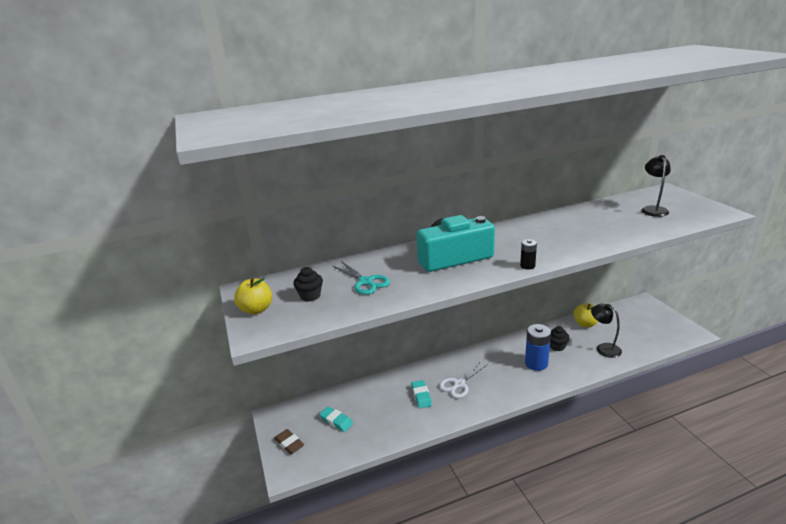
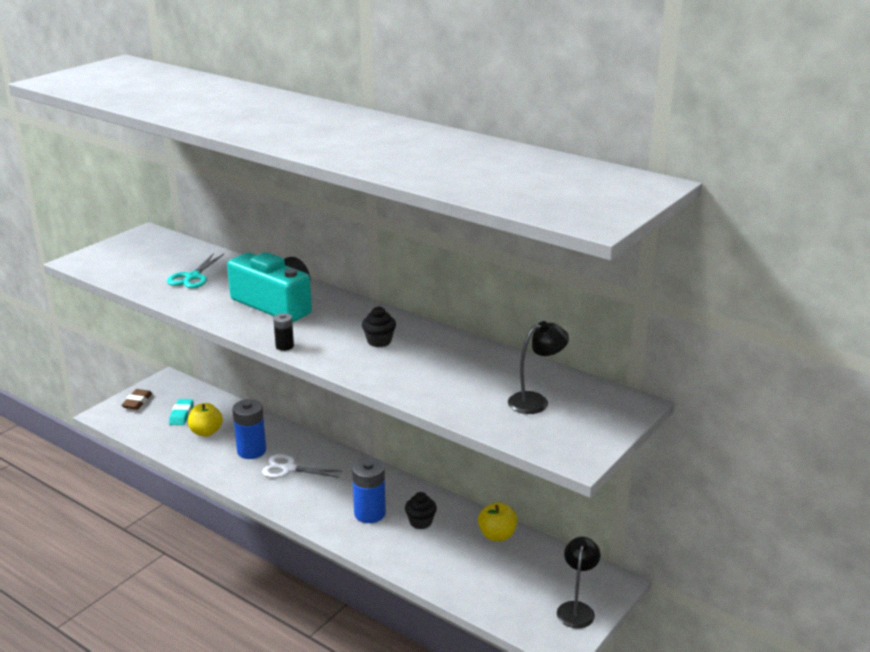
camera: 55 degrees right, 0 degrees up
(256, 309) = (115, 249): yellow apple -> yellow apple (206, 432)
(310, 296) = (151, 262): black cupcake -> black cupcake (379, 341)
(421, 396) = (251, 451): turquoise eraser -> blue battery
(604, 348) = (449, 562): black lamp -> black lamp (576, 609)

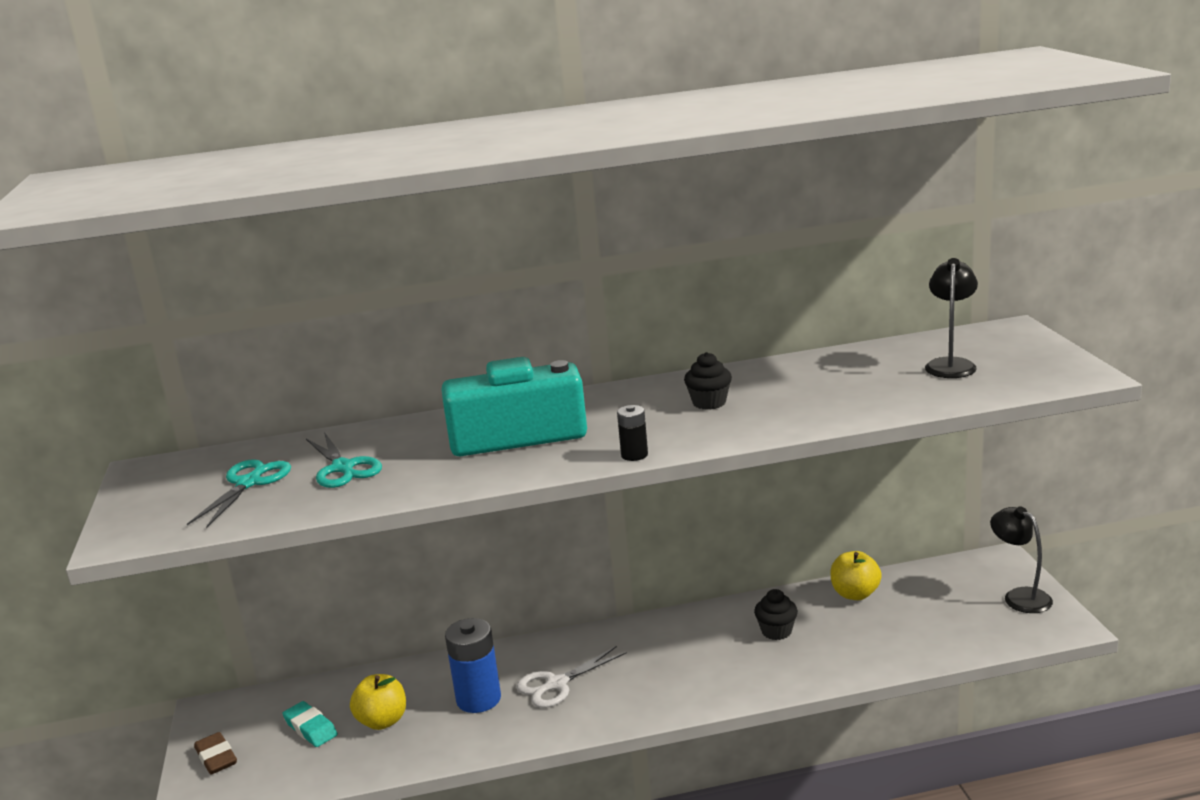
camera: 45 degrees left, 5 degrees down
(155, 263) = (249, 483): none -> turquoise scissors
(370, 513) = (719, 659): blue battery -> none

